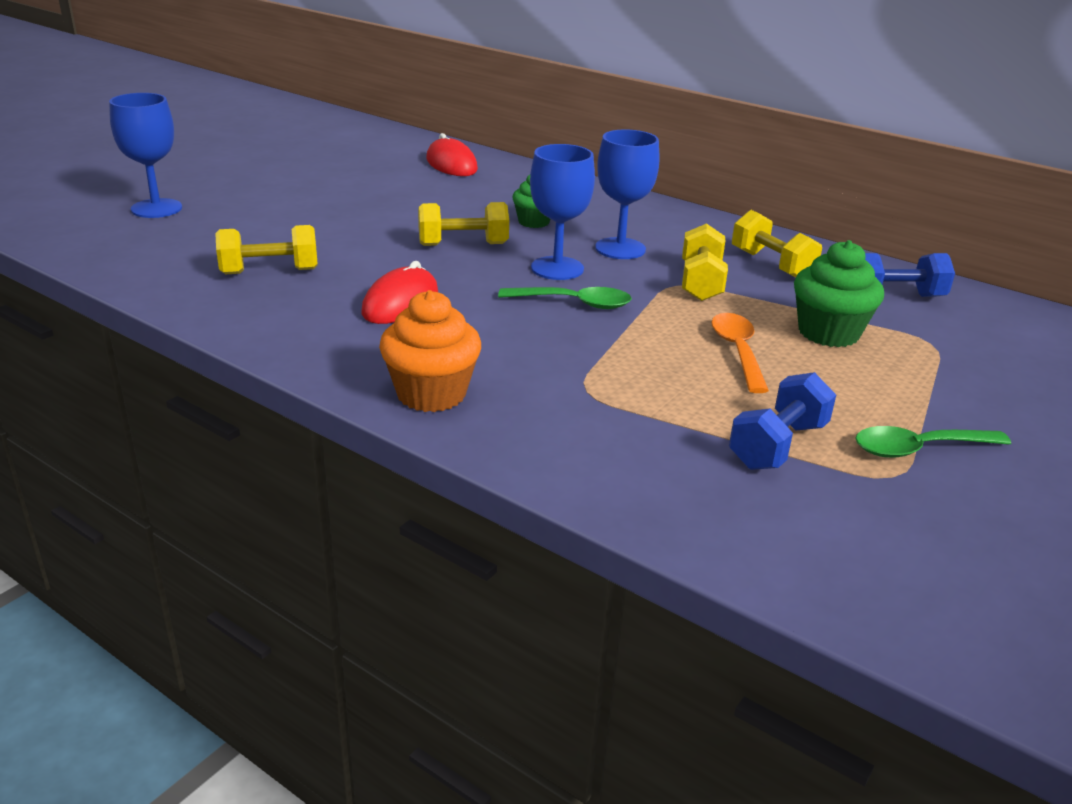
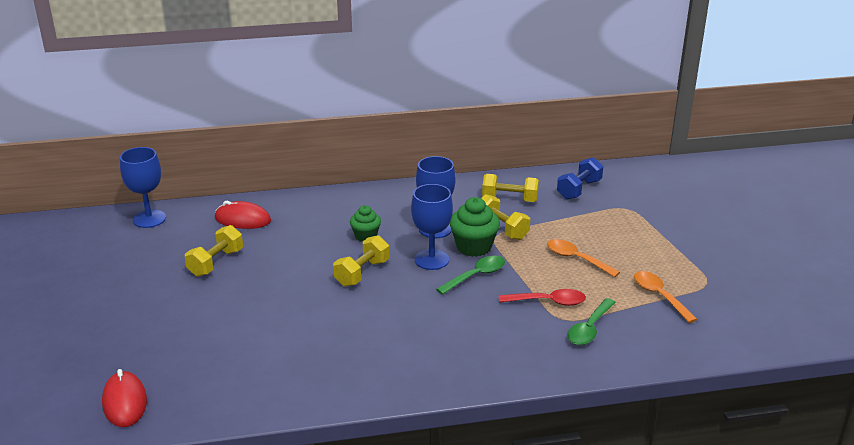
camera: 45 degrees left, 0 degrees up
(156, 208) = (140, 359): blue goblet -> blue goblet (149, 219)
(270, 271) = (305, 354): yellow dumbbell -> yellow dumbbell (216, 263)
(400, 303) = (406, 328): red mouse -> red mouse (124, 402)
(431, 394) = (514, 364): orange cupcake -> none
(606, 367) = (548, 302): none -> red spoon
(778, 445) = (659, 296): blue dumbbell -> orange spoon
(828, 333) = (589, 226): green cupcake -> green cupcake (474, 247)
(918, 449) = (696, 265): green spoon -> green spoon (589, 329)

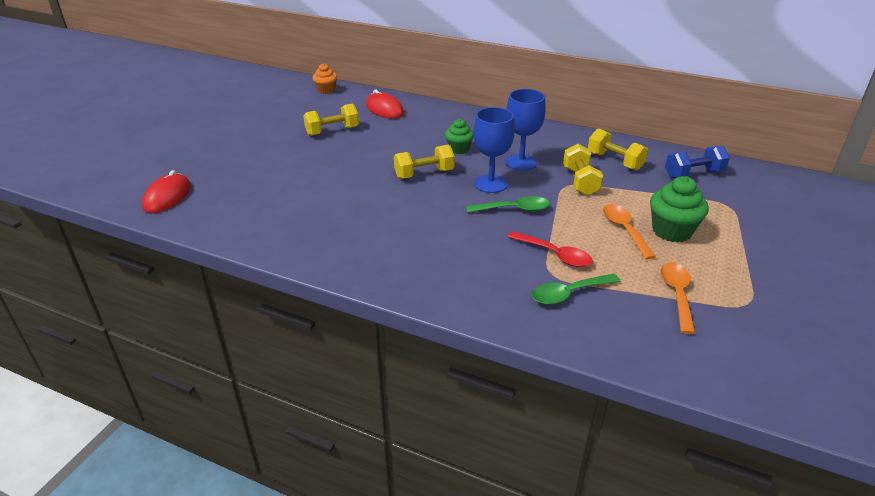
camera: 35 degrees right, 5 degrees up
(149, 219) = (326, 90): blue goblet -> orange cupcake
(474, 247) = (538, 187): green cupcake -> green cupcake (672, 231)

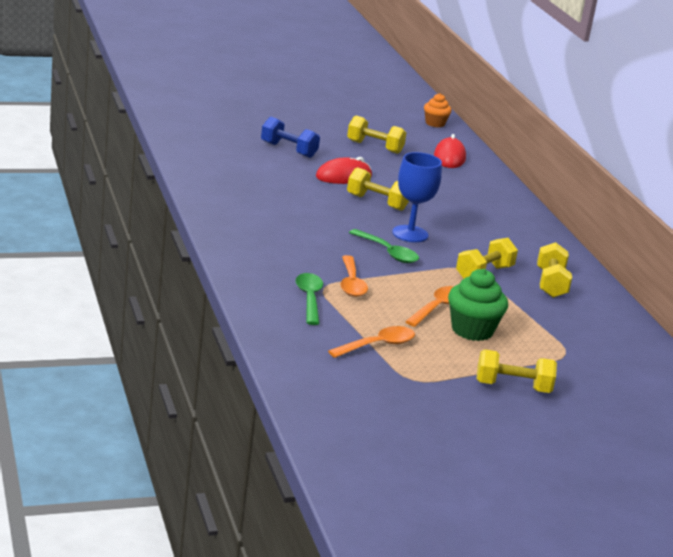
camera: 45 degrees right, 10 degrees down
(167, 197) = (188, 120): red mouse -> red mouse (343, 176)
(459, 149) = (442, 207): green cupcake -> none
(521, 162) = (469, 239): blue goblet -> none
(555, 255) = (351, 283): red spoon -> orange spoon
(568, 294) = (309, 299): green spoon -> green spoon turned 60 degrees clockwise
(693, 174) = (597, 328): blue dumbbell -> blue dumbbell (288, 150)
(776, 256) = (512, 387): none -> yellow dumbbell

